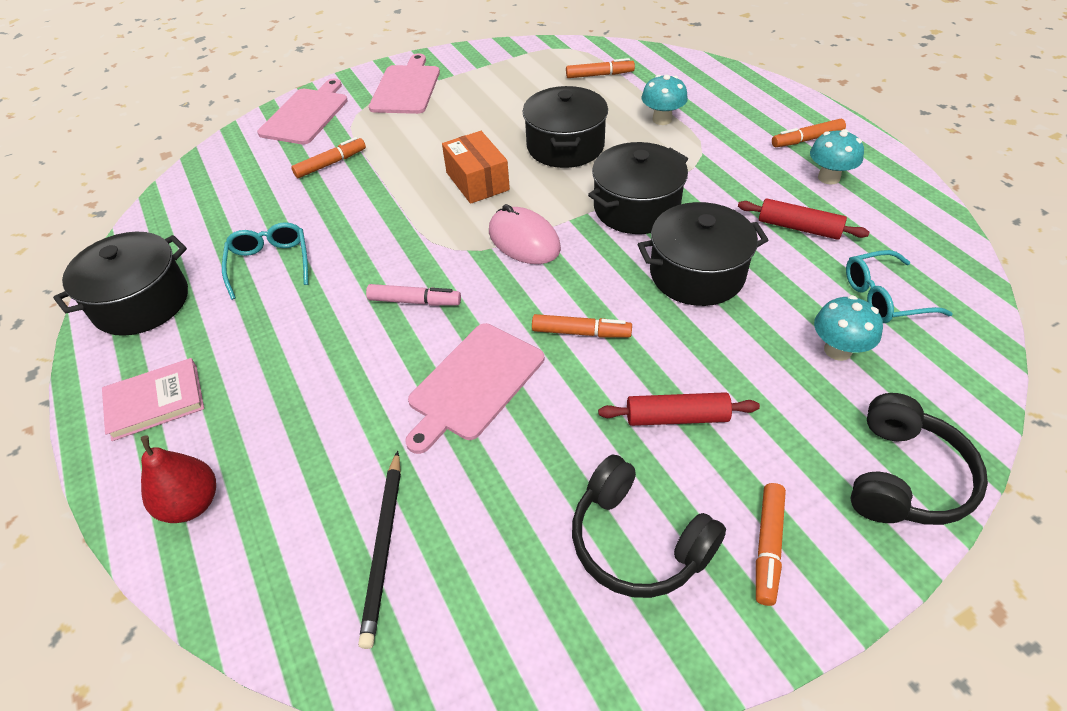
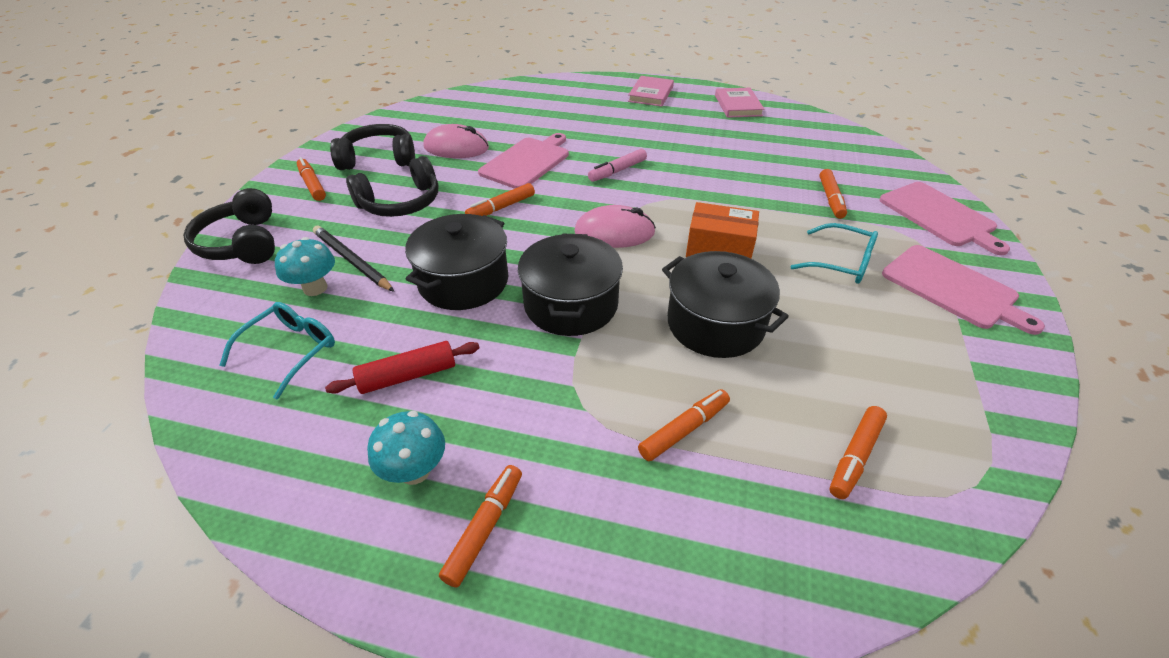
camera: 130 degrees right, 5 degrees down
(141, 302) = (738, 105): black pot -> pink book
(192, 504) = (576, 88): red pear -> none
(270, 263) = (724, 143): turquoise glasses -> turquoise glasses (841, 263)
(384, 548) = (485, 113): black pencil -> black pencil (351, 260)
(474, 384) = (527, 162): pink cutting board -> pink cutting board turned 45 degrees clockwise
(516, 483) = (456, 147): none -> pink mouse
(662, 119) = (683, 430): turquoise mushroom -> orange marker
(676, 417) = (400, 203): red rolling pin -> black headphones

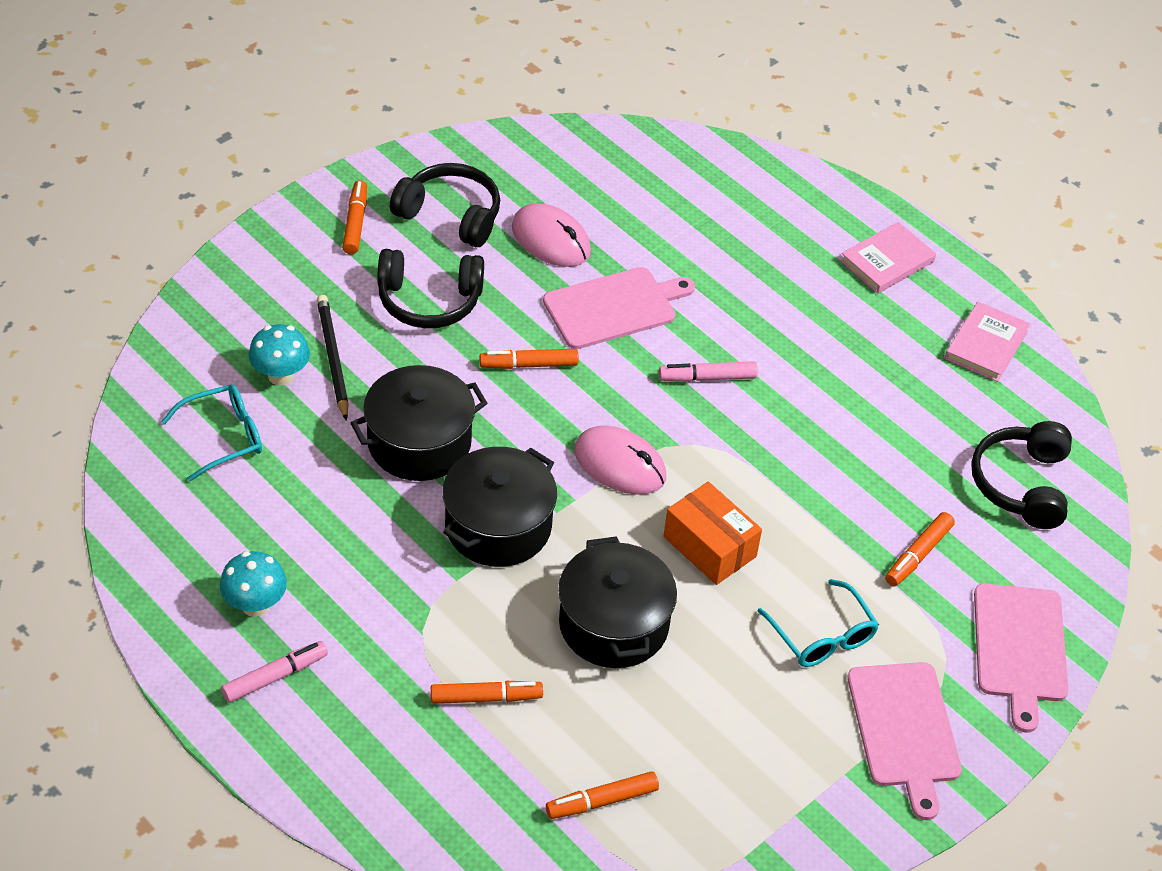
camera: 30 degrees right, 5 degrees up
(242, 243) = (245, 278): black headphones -> black headphones (1022, 484)
(408, 376) = (303, 518): red rolling pin -> none
(484, 528) = (274, 677): orange marker -> pink marker

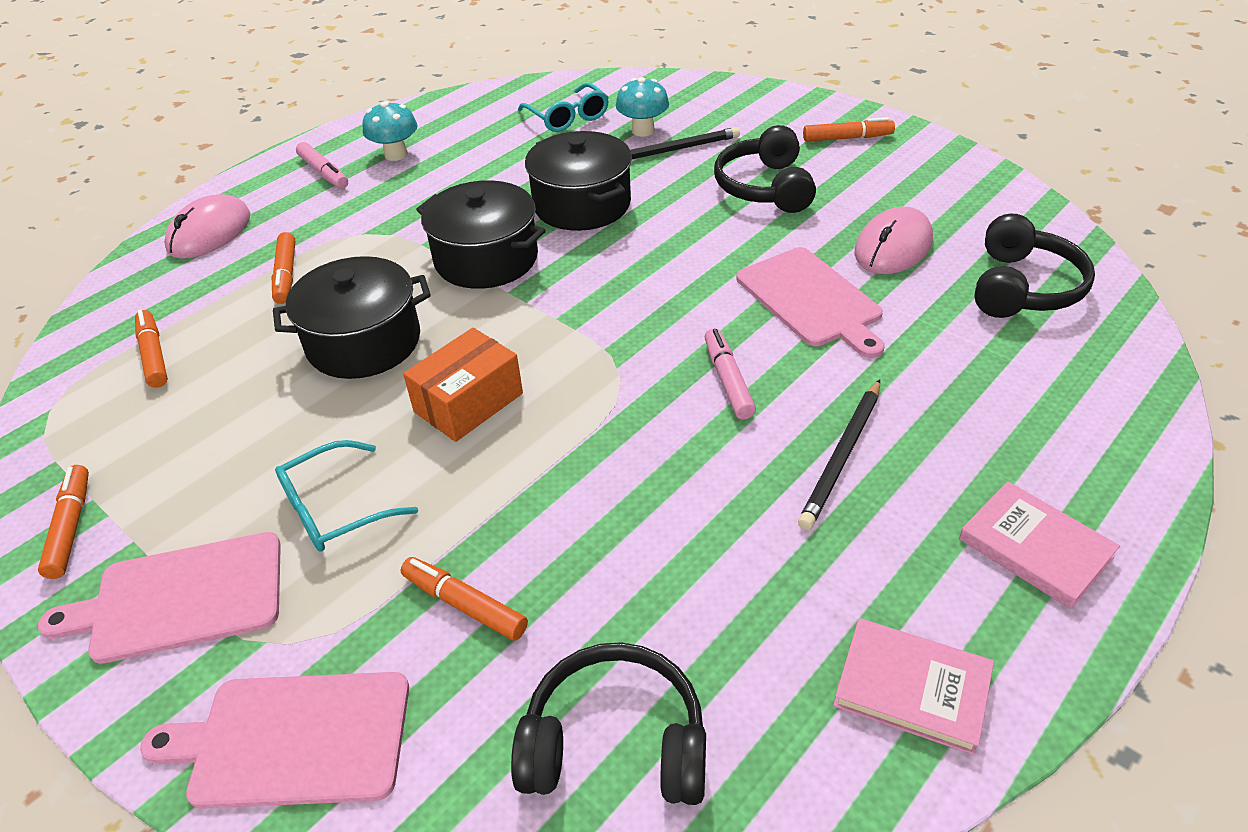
camera: 90 degrees right, 5 degrees down
(450, 215) = (890, 184): black headphones -> black headphones (1022, 287)
(529, 365) = (702, 253): orange marker -> orange marker (70, 528)
(620, 464) = (578, 326): pink mouse -> pink mouse (209, 232)
(798, 331) = (842, 456): none -> black pencil

